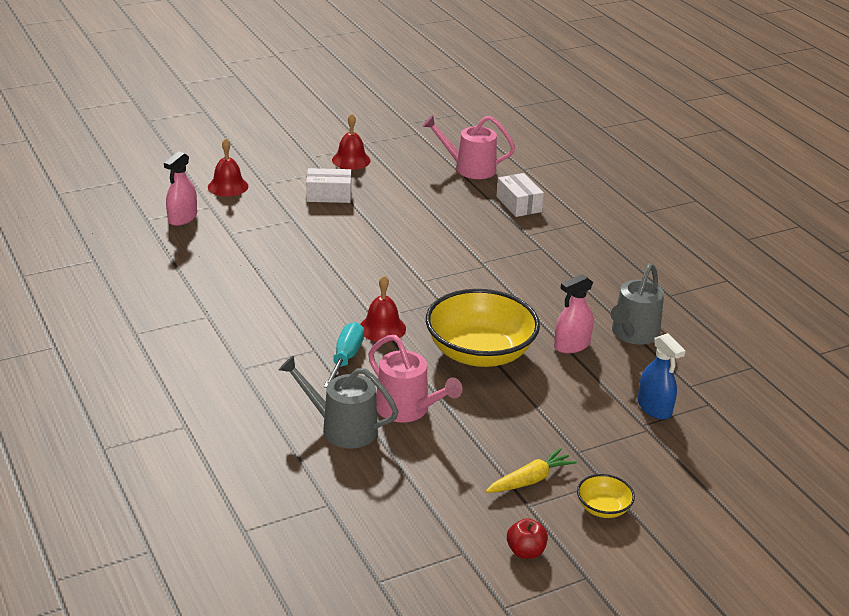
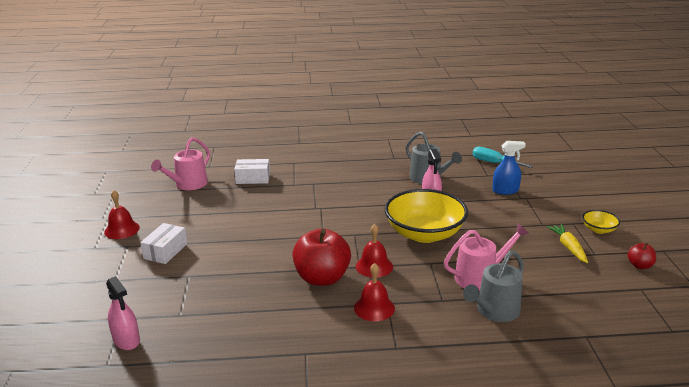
camera: 65 degrees left, 5 degrees down
(228, 186) = (96, 302): red bell -> red bell (374, 308)
(338, 298) = (322, 278): none -> red apple
(346, 358) = (405, 291): turquoise screwdriver -> turquoise screwdriver (494, 163)

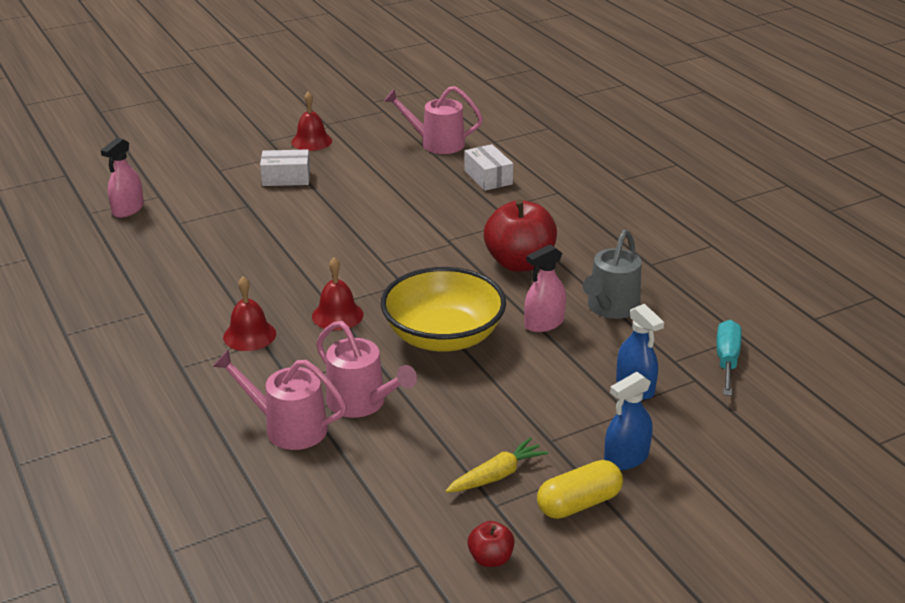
camera: 65 degrees right, 5 degrees up
(322, 278) = (290, 286): red apple -> red apple (519, 263)
(495, 311) = (288, 427): grey watering can -> pink watering can
(565, 208) = (626, 458): none -> blue spray bottle
(599, 229) = (579, 503): yellow bowl -> yellow capsule

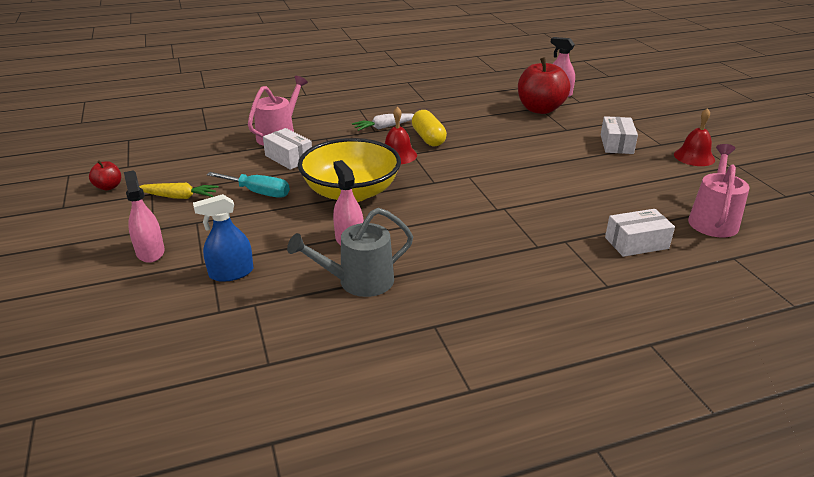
camera: 100 degrees right, 0 degrees up
(249, 335) = (385, 127): red bell -> white carrot
(361, 403) = (289, 158): pink watering can -> white box
(496, 475) = (178, 197): yellow carrot -> yellow carrot turned 60 degrees counterclockwise
(519, 263) = (454, 240): red apple -> red apple (540, 109)
(579, 503) = (123, 224): yellow capsule -> yellow capsule (428, 138)
(610, 308) = (359, 281): grey watering can -> grey watering can turned 60 degrees counterclockwise
(626, 458) = (150, 252): blue spray bottle -> pink spray bottle
(727, 360) = (235, 340): turquoise screwdriver -> turquoise screwdriver (258, 192)

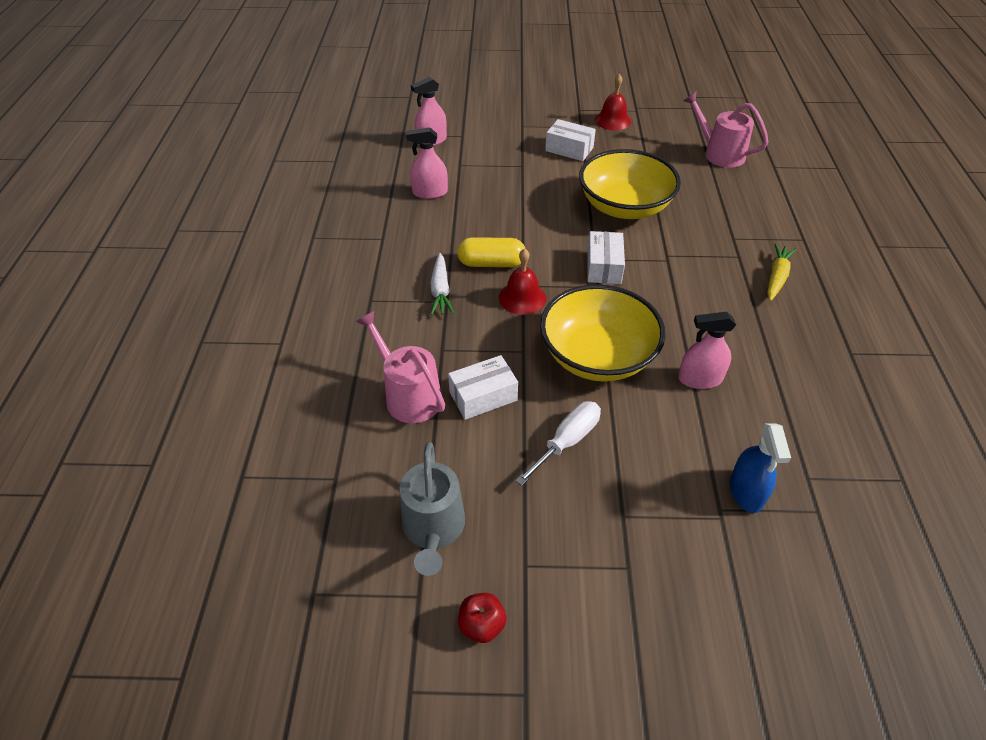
camera: 70 degrees left, 15 degrees up
(150, 252) = (685, 573): pink spray bottle -> pink spray bottle (430, 192)
(178, 197) = (548, 531): yellow carrot -> yellow carrot (776, 277)
(258, 192) = (567, 441): turquoise screwdriver -> white screwdriver
(359, 281) = (778, 387): grey watering can -> grey watering can (433, 529)
(540, 109) = (464, 165): red apple -> none
(556, 180) = (624, 207): none -> yellow bowl
(636, 243) = (745, 202): white box -> white box (604, 267)

